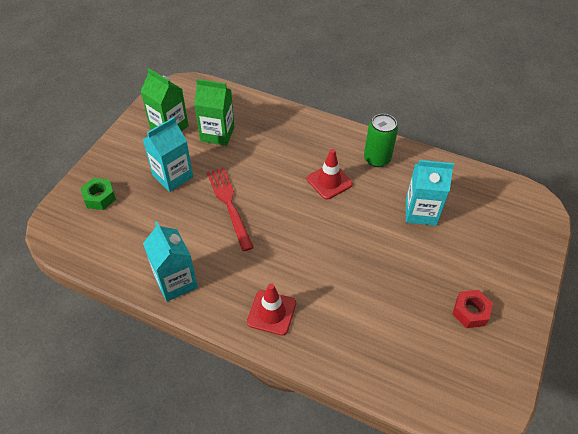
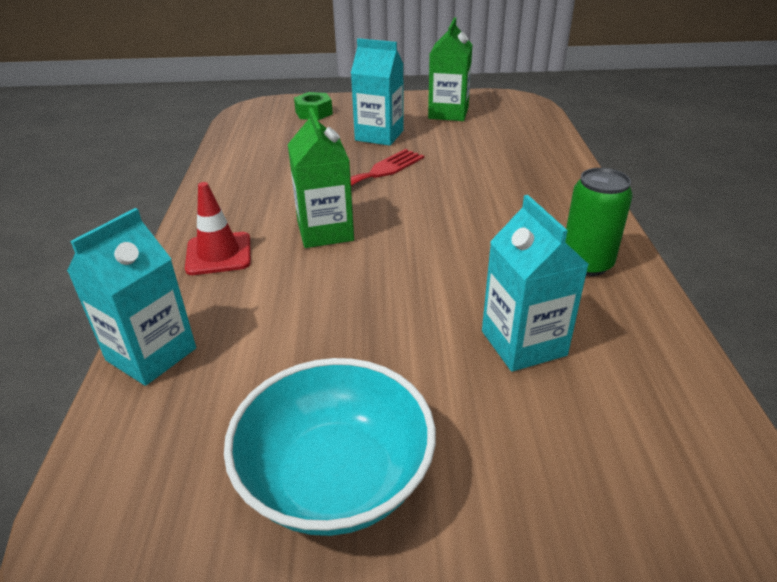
camera: 65 degrees right, 15 degrees down
(176, 282) = (230, 181): turquoise carton -> turquoise carton (151, 354)
(217, 134) = (473, 139): green carton -> green carton (325, 231)
(329, 181) = (487, 234): red traffic cone -> none
(470, 312) = (336, 478): red nut -> turquoise bowl

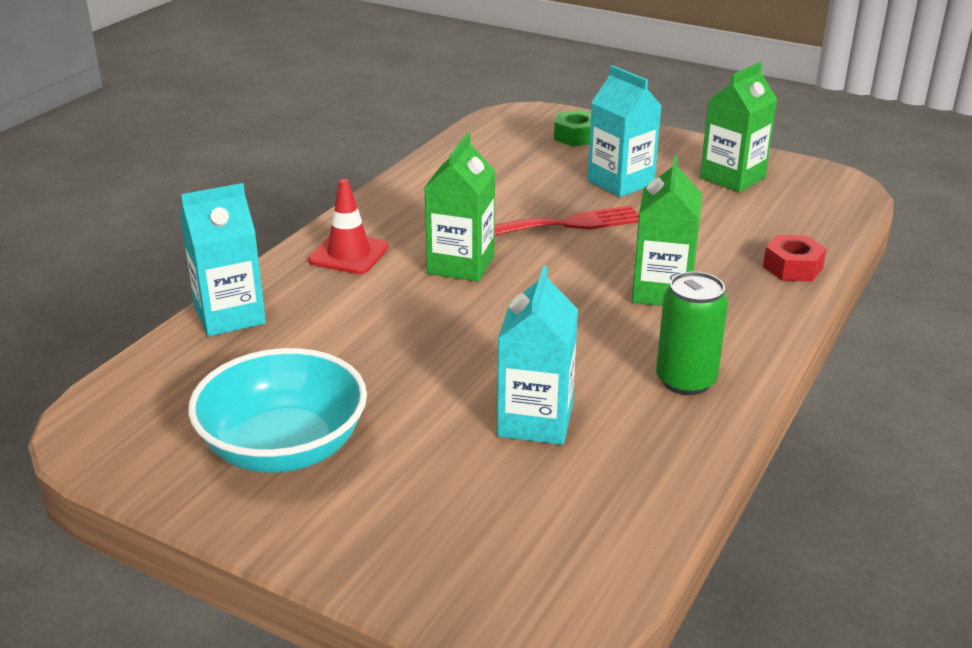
camera: 30 degrees right, 5 degrees down
(493, 203) = (662, 291): none -> green carton
(553, 159) = (792, 267): none -> red nut

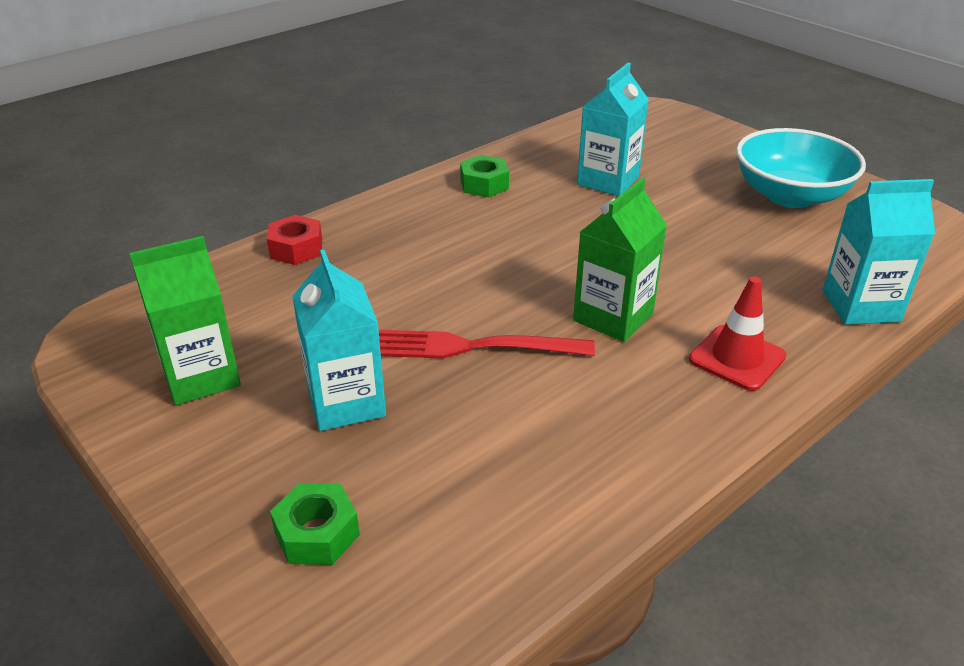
camera: 160 degrees left, 5 degrees up
(662, 291) = (437, 250): green carton -> none
(686, 380) = (484, 184): green can -> green nut

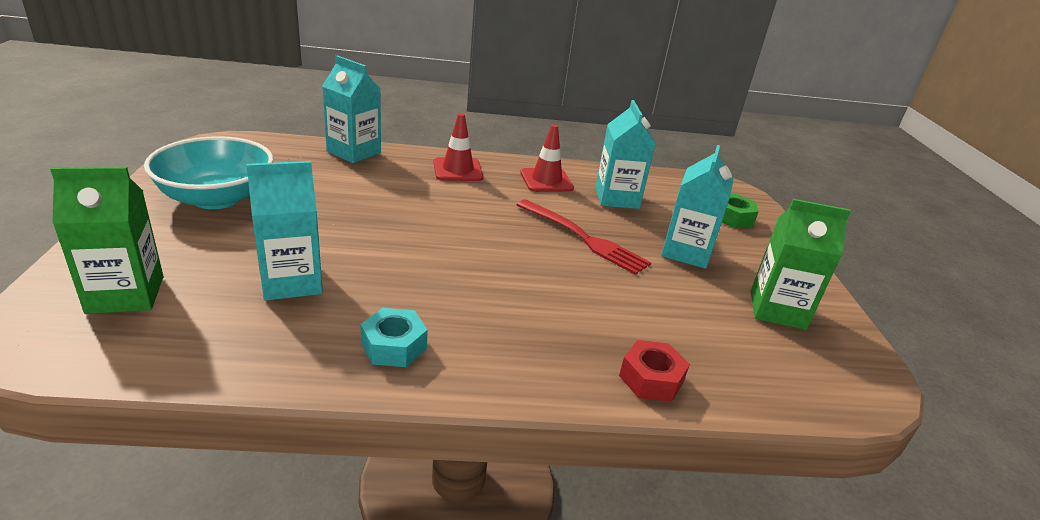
camera: 145 degrees left, 5 degrees down
(484, 184) = (394, 346): green nut -> turquoise nut
(512, 450) = (616, 198): none -> turquoise carton
(613, 317) = (483, 210): green carton -> green carton (126, 294)
(631, 418) = (546, 180): none -> red traffic cone

